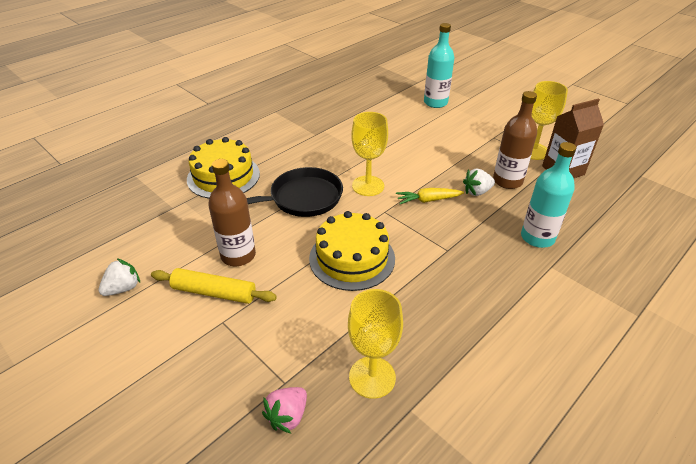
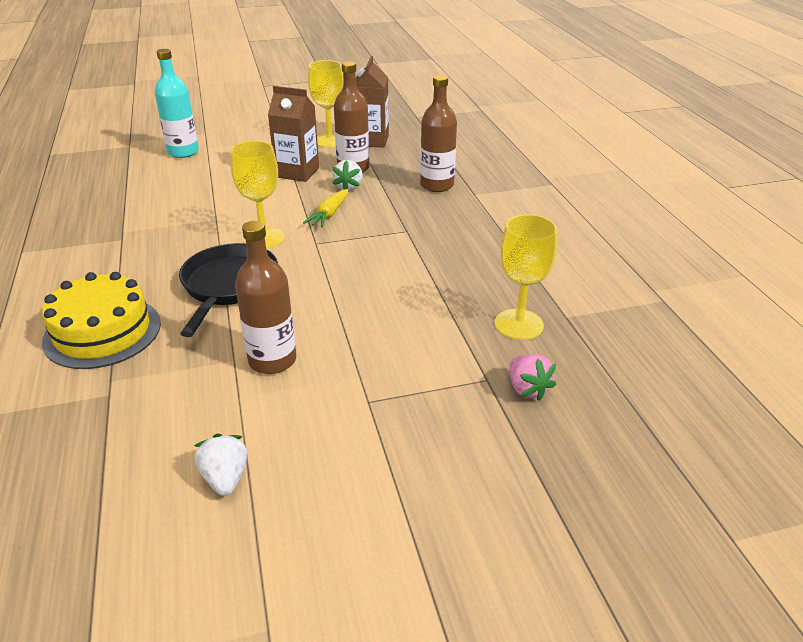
camera: 60 degrees left, 5 degrees down
(214, 292) = (315, 396): yellow rolling pin -> none
(352, 258) = (361, 285): yellow cake -> none
(467, 159) = (297, 172): none -> brown carton
(537, 237) = (437, 185): turquoise bottle -> brown bottle

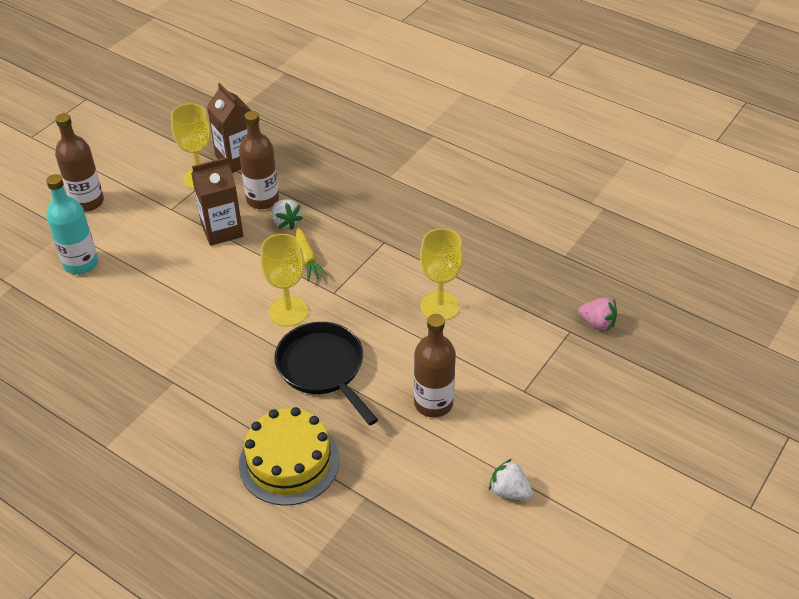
camera: 40 degrees left, 10 degrees up
(437, 185) = (352, 183): brown bottle -> brown bottle (87, 202)
(518, 324) = (544, 279): yellow goblet -> yellow goblet (439, 306)

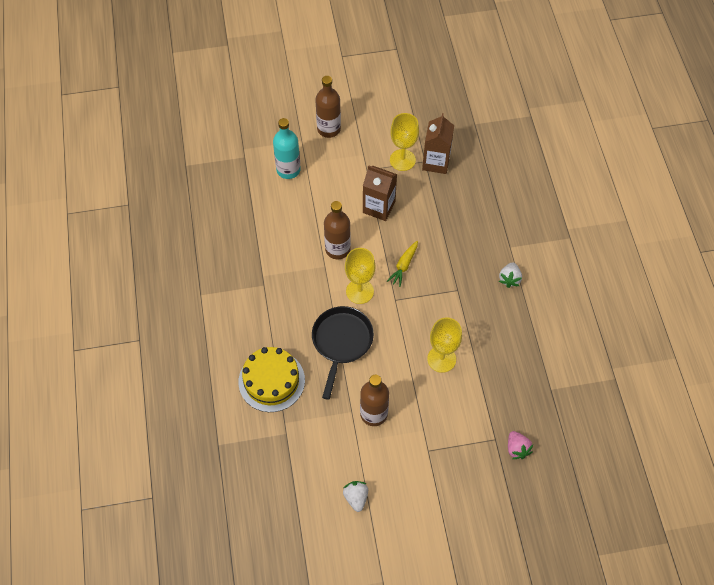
camera: 45 degrees right, 15 degrees up
(262, 199) = (421, 203): brown bottle -> brown bottle (337, 249)
(286, 222) = (418, 230): white strawberry -> white strawberry (509, 279)

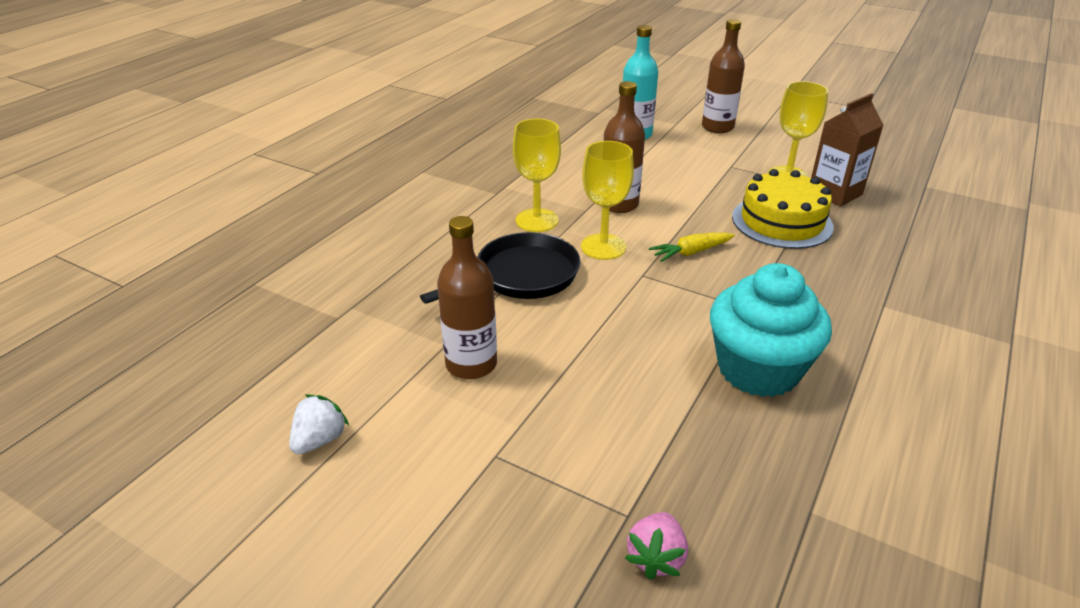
camera: 40 degrees right, 25 degrees down
(271, 381) = (393, 265): yellow cake -> yellow cake (782, 221)
(379, 207) = (713, 196): brown carton -> none
(441, 359) = (643, 363): yellow goblet -> yellow goblet (537, 220)
(487, 328) = (758, 369): none -> turquoise cupcake
(509, 279) = (851, 336): white strawberry -> none

